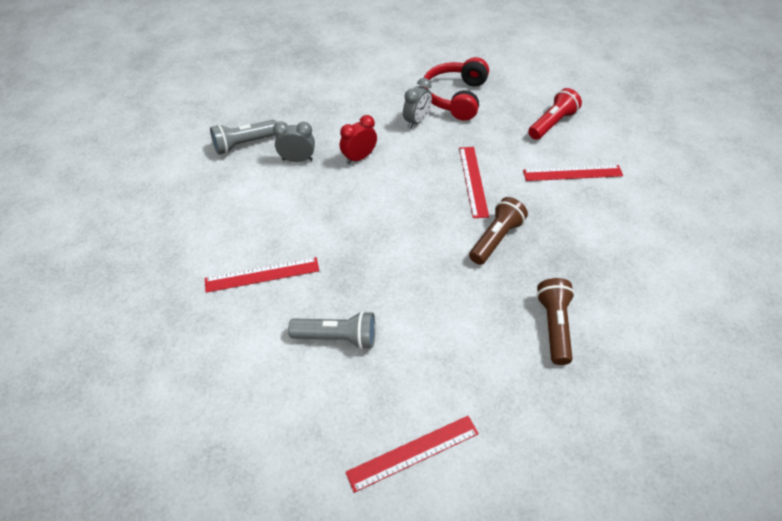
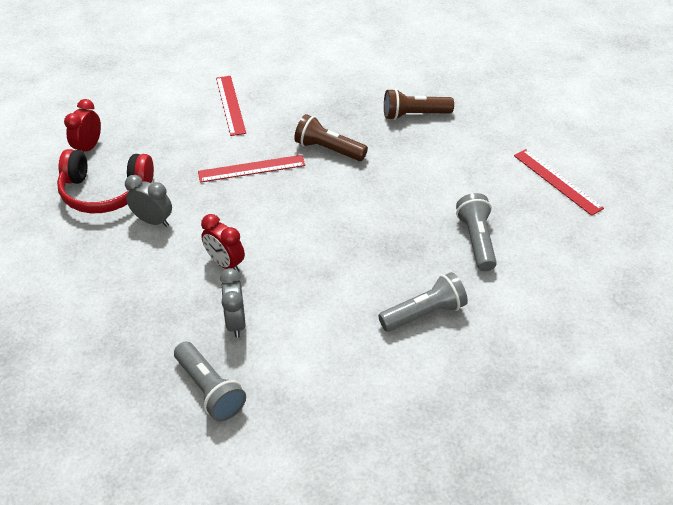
camera: 100 degrees left, 5 degrees down
(262, 275) = (424, 313): red ruler -> grey flashlight
(512, 88) = (89, 148): none -> red clock
(552, 123) = (154, 117): red flashlight -> none

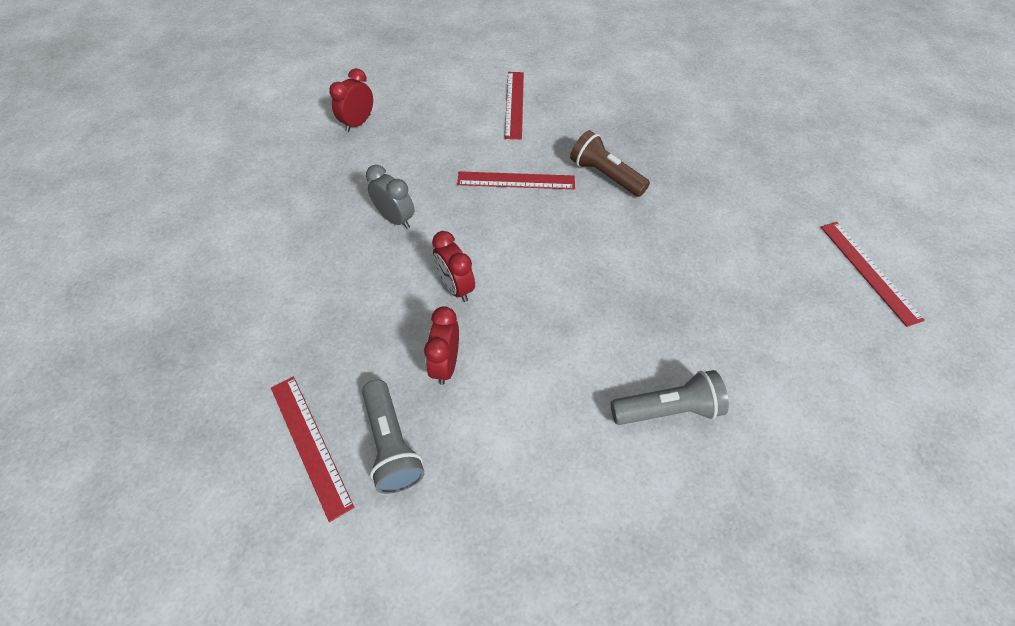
camera: 15 degrees right, 10 degrees up
(105, 192) = (358, 175): red headphones -> none
(140, 406) = (310, 444): none -> red ruler
(236, 322) = (445, 364): grey clock -> red clock
(414, 115) = (711, 154): brown flashlight -> none
(476, 240) = (753, 326): grey flashlight -> none

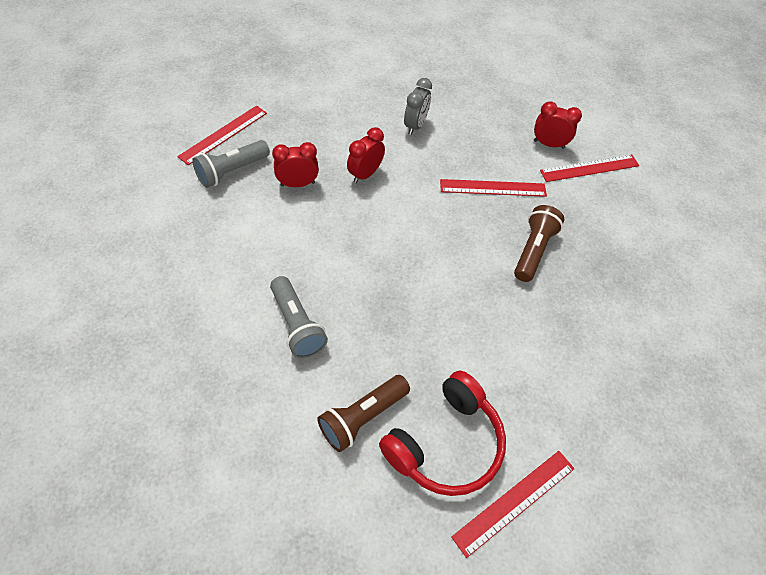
camera: 70 degrees right, 0 degrees up
(358, 123) = (504, 78): red clock -> red clock (549, 144)
(516, 180) = (493, 188): red ruler -> red ruler turned 75 degrees counterclockwise
(788, 369) = (362, 417): none -> brown flashlight
(816, 305) = (446, 443): none -> red headphones

